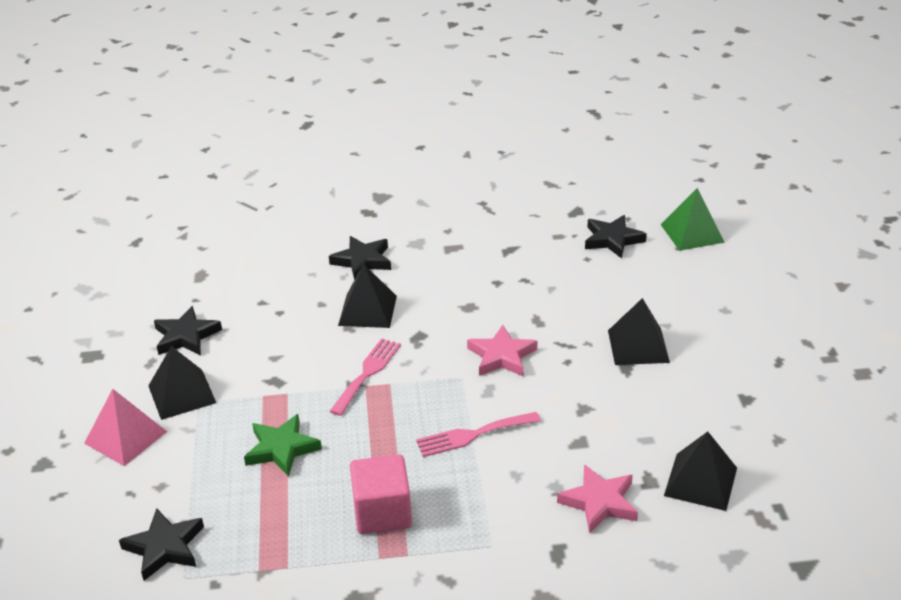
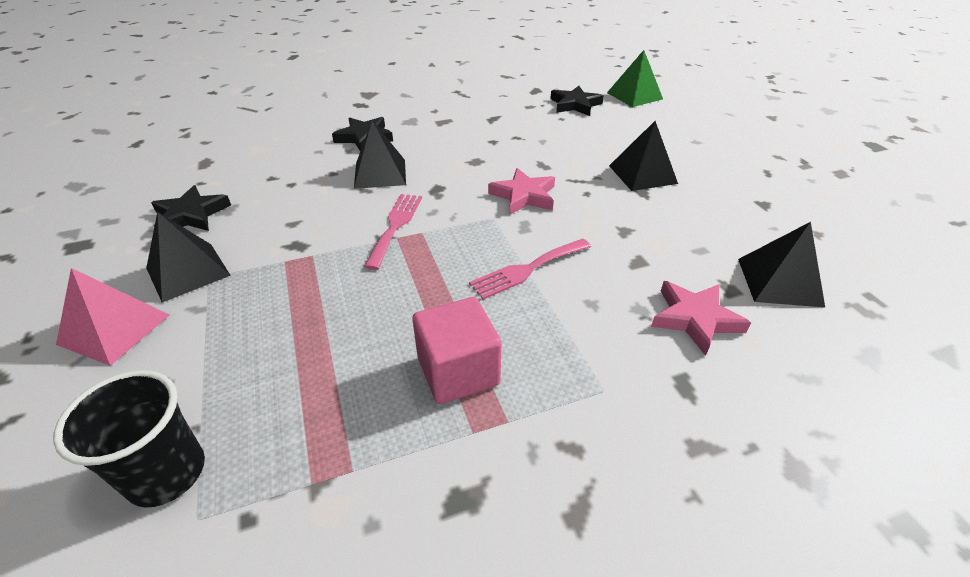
camera: 15 degrees left, 5 degrees up
(164, 547) = (167, 473): black star -> black cup
(281, 449) = (316, 314): green star -> none

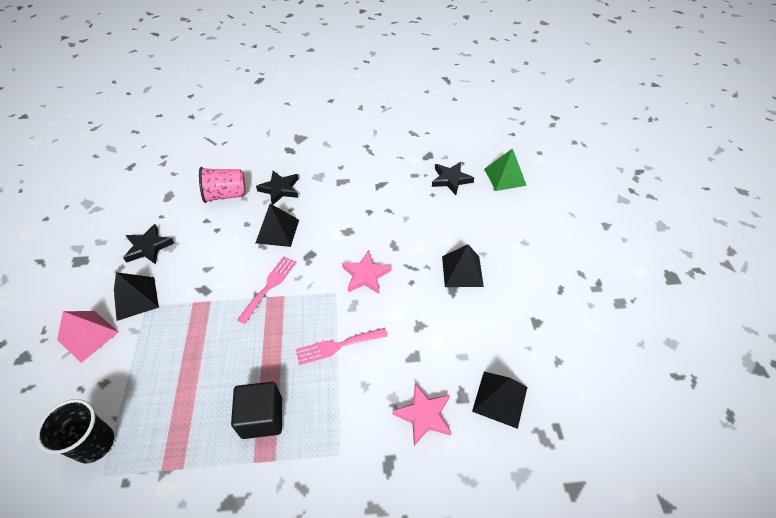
camera: 15 degrees right, 10 degrees up
(290, 151) = (226, 195): none -> pink cup
(458, 371) = (262, 417): pink cube -> black cube

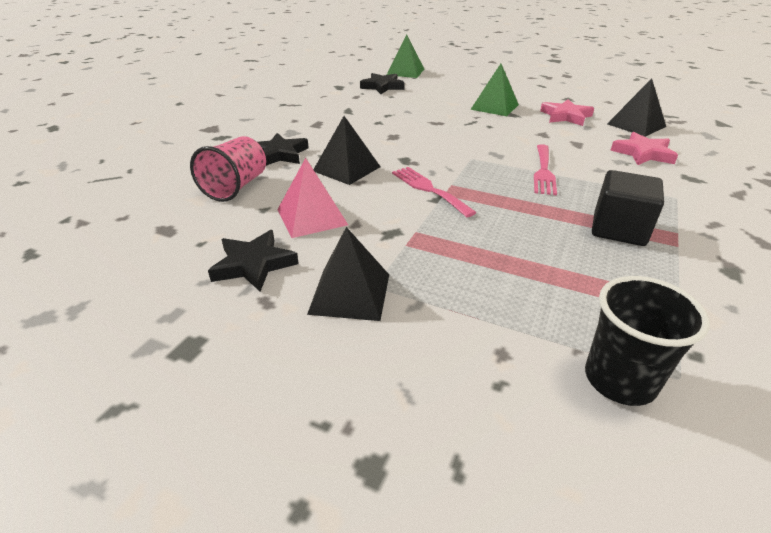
camera: 60 degrees left, 15 degrees down
(88, 335) = (386, 359): pink pyramid -> pink pyramid (311, 217)
(365, 275) = (462, 141): pink star -> pink star (565, 116)
(462, 271) = (494, 107): black pyramid -> green pyramid

